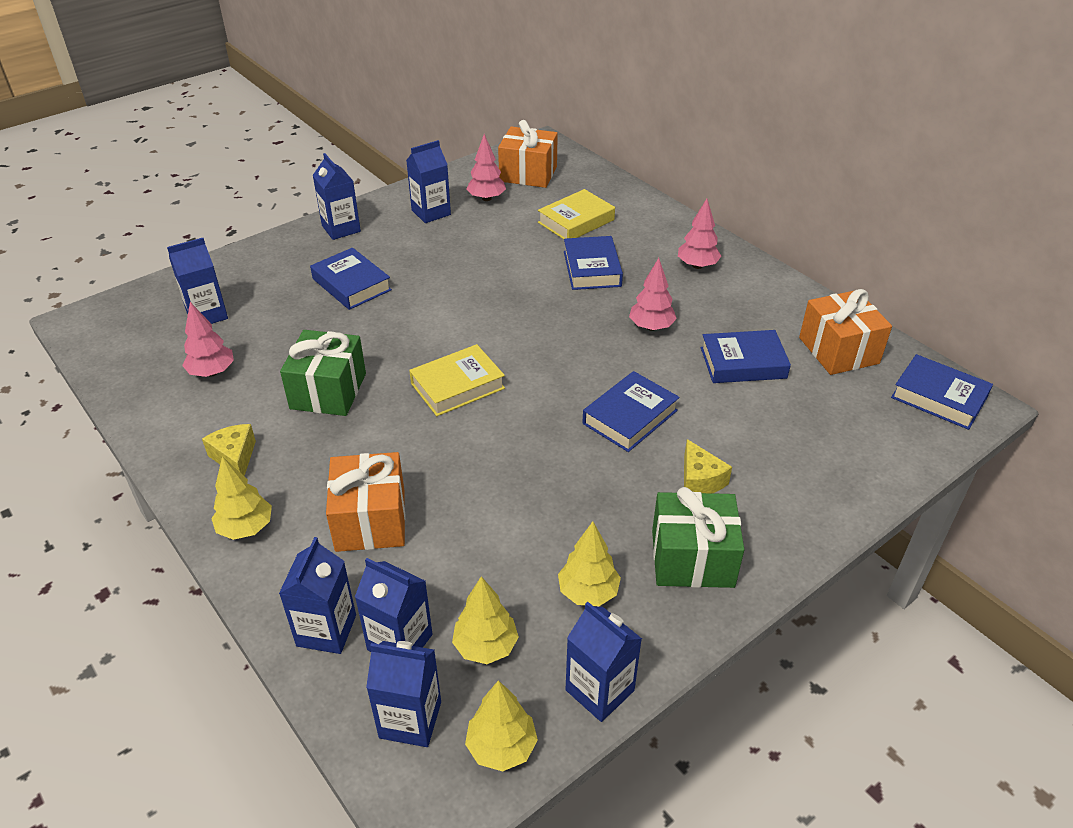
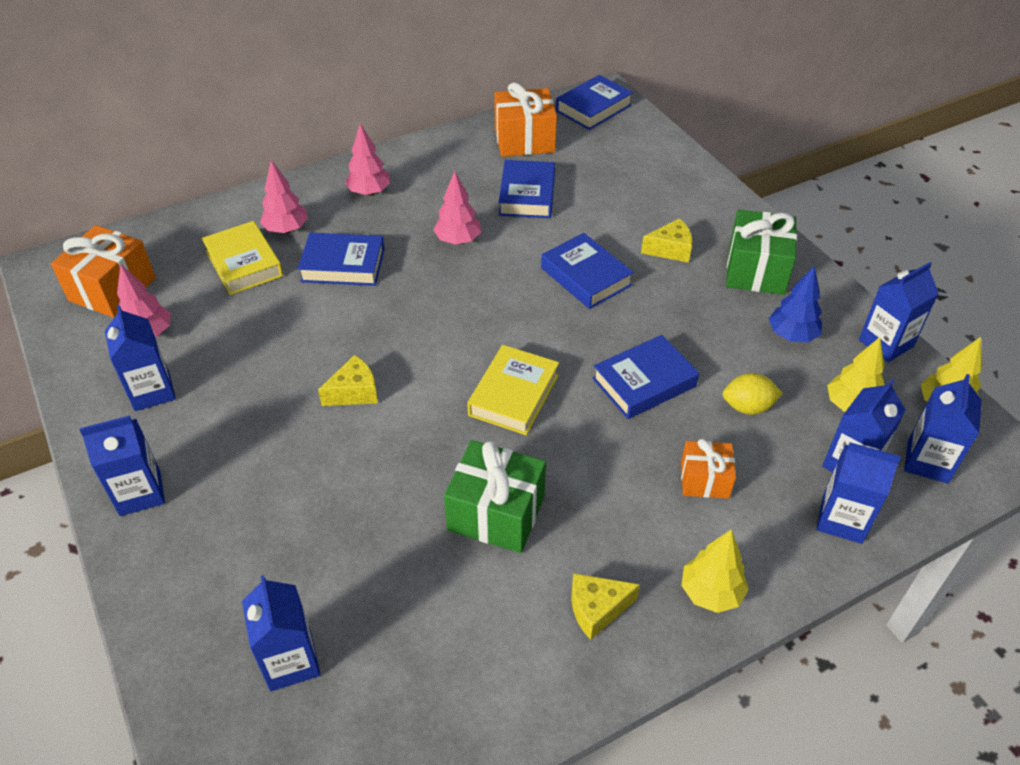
camera: 80 degrees left, 5 degrees up
(212, 372) = (428, 645): pink tree -> pink tree (286, 229)
(351, 284) = (284, 484): blue book -> blue book (644, 382)
(370, 520) = (704, 480): orange gift -> orange gift, size x0.60
(445, 300) = (354, 392): none -> yellow cheese
(457, 386) = (513, 395): yellow book -> yellow book turned 45 degrees clockwise
(469, 552) = (747, 407): none -> yellow lemon
(588, 592) = (792, 335): yellow tree -> blue tree

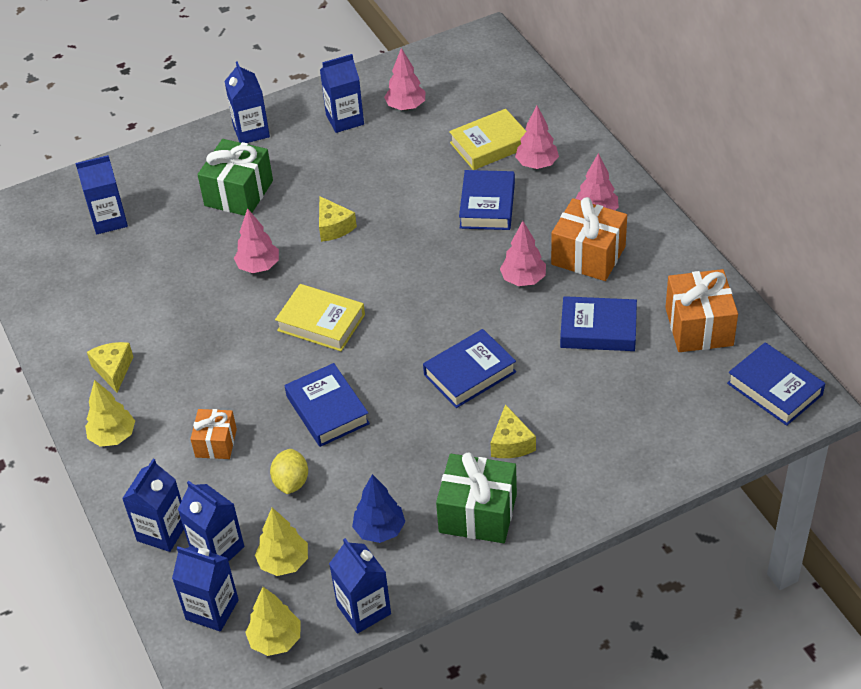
camera: 95 degrees right, 0 degrees up
(112, 289) = (458, 78): orange gift -> orange gift (588, 255)
(414, 462) = (258, 266): none -> pink tree
(496, 513) = (204, 314): green gift -> green gift (239, 193)

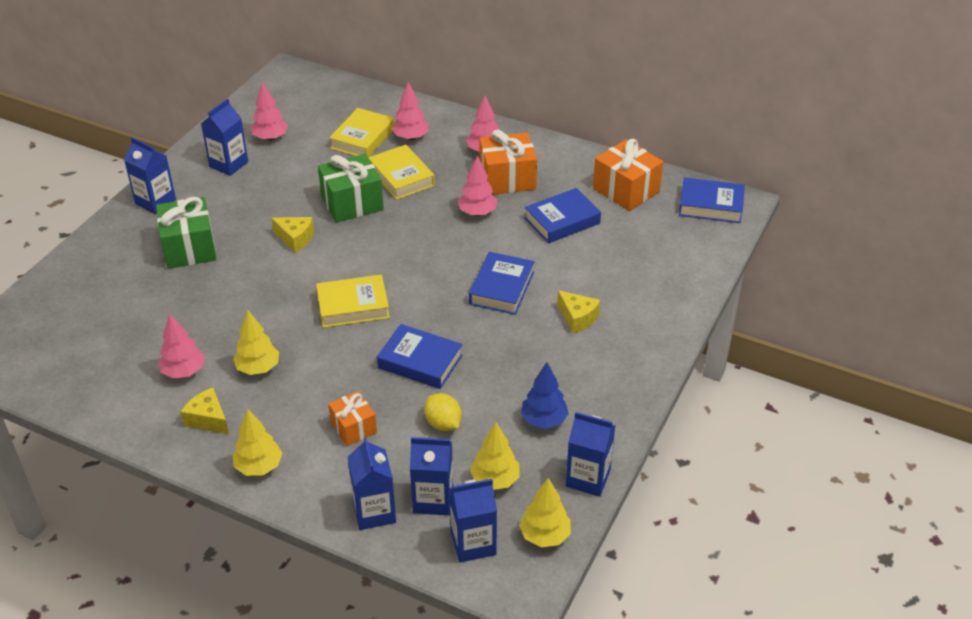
camera: 40 degrees left, 5 degrees down
(109, 220) = (89, 314): blue carton -> none
(191, 343) = (258, 368): none -> yellow tree
(258, 266) = (260, 291): pink tree -> pink tree (183, 372)
(478, 513) = (601, 373): green gift -> green gift (352, 203)
(487, 205) = (401, 177): blue book -> yellow book

